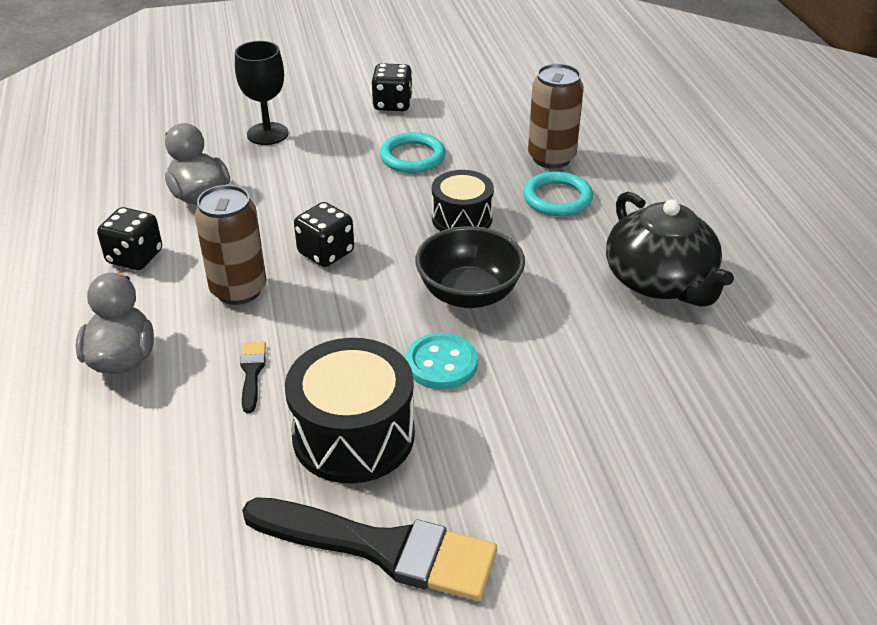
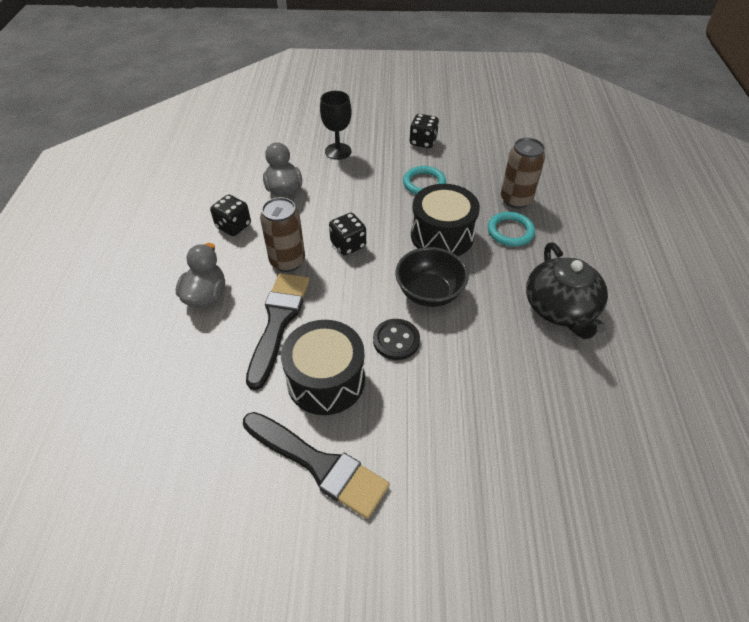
camera: 15 degrees right, 10 degrees up
(252, 373) = (278, 322): black brush -> black brush, size x2.30
(441, 363) = (396, 340): turquoise button -> black button
(462, 218) = (442, 235): black drum -> black drum, size x1.58

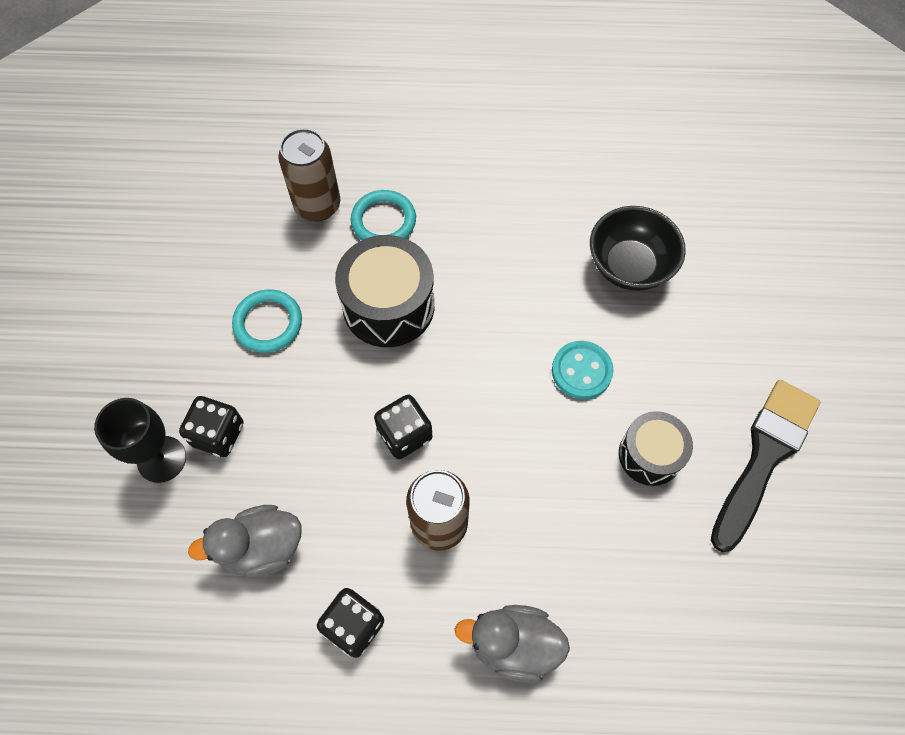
camera: 90 degrees left, 15 degrees up
(278, 322) = (560, 525): black brush -> none
(326, 380) = (650, 455): black drum -> black drum, size x0.63
(396, 340) = (581, 371): black button -> turquoise button
(423, 142) = (155, 319): black dice -> black dice (218, 434)
(429, 293) = (499, 328): black bowl -> black bowl (629, 266)
(561, 308) = (520, 186): black teapot -> none

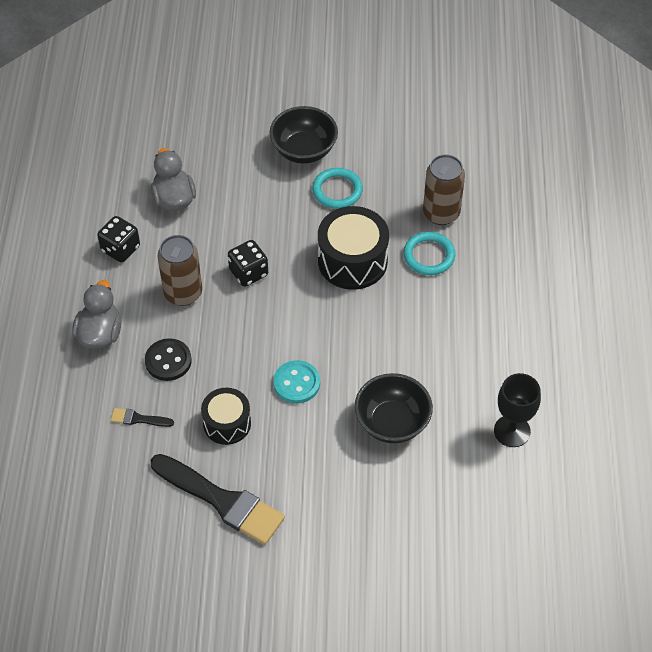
camera: 90 degrees right, 10 degrees down
(161, 459) = (236, 143): black goblet -> black goblet (512, 431)
(189, 365) = (304, 150): none -> black bowl
(218, 434) = (252, 170): black dice -> none
(556, 538) = (168, 361): none -> black button
(655, 574) = (138, 419): none -> black brush

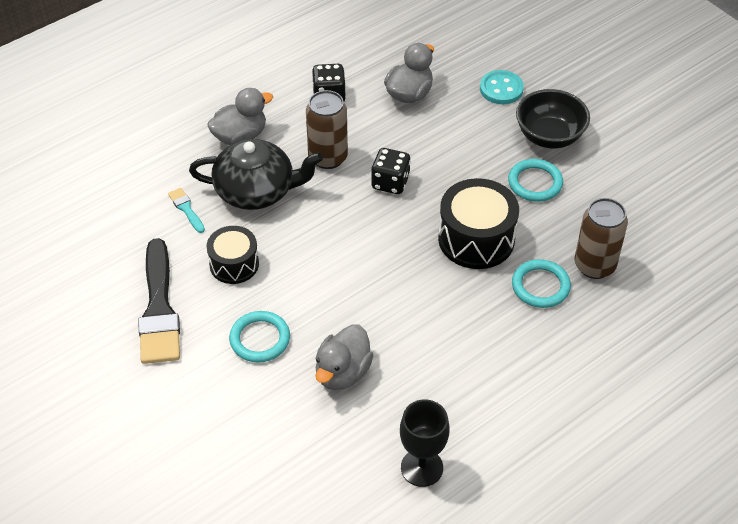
camera: 50 degrees right, 5 degrees down
(138, 419) = (186, 209): black brush -> turquoise brush
(168, 361) = (256, 191): black button -> black teapot
(296, 383) = (316, 282): turquoise button -> turquoise button (501, 89)
(314, 453) = (260, 339): none -> turquoise ring
(392, 422) = (342, 372): black bowl -> grey duck

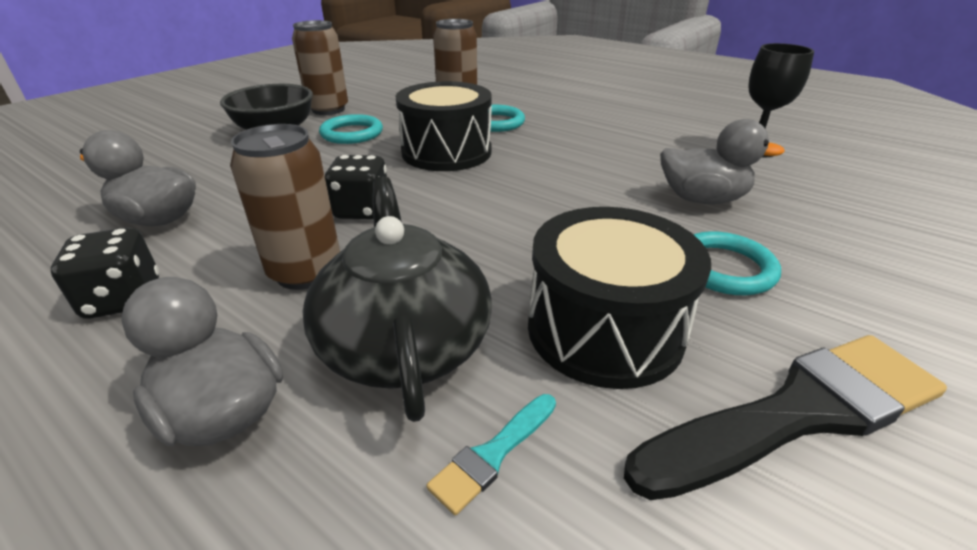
camera: 105 degrees left, 15 degrees down
(234, 264) = (604, 329): black drum -> black drum, size x1.58
(501, 89) = (178, 160): turquoise button -> none
(605, 169) = (328, 109): none -> brown can

